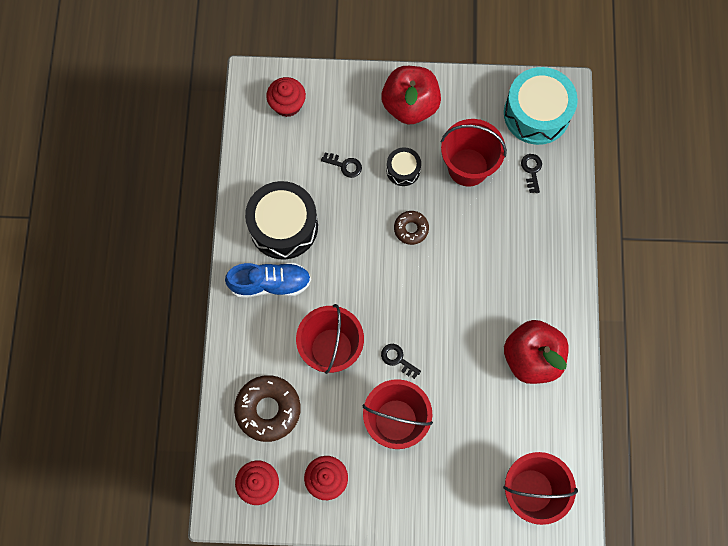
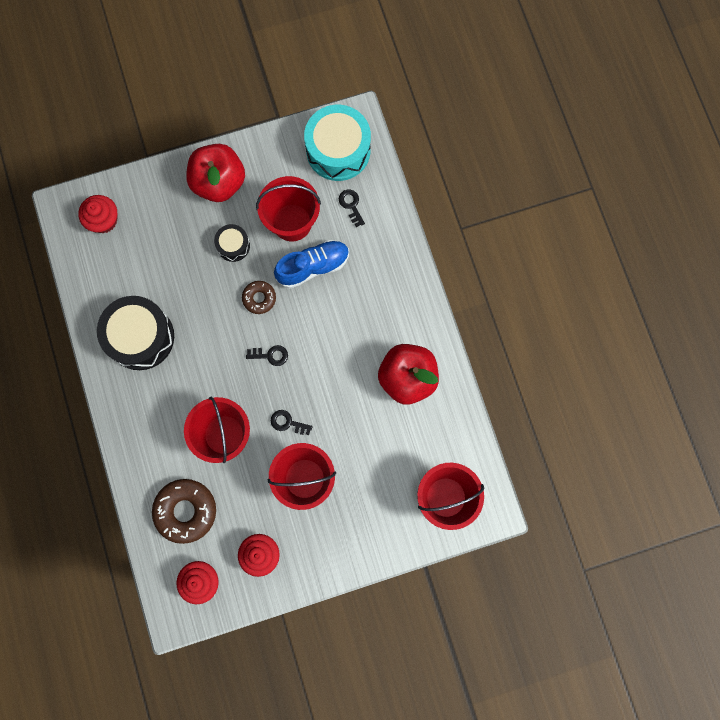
camera: 20 degrees left, 5 degrees up
(270, 283) = (147, 395): blue shoe -> blue shoe (313, 267)
(344, 165) = (177, 260): black key -> black key (270, 355)

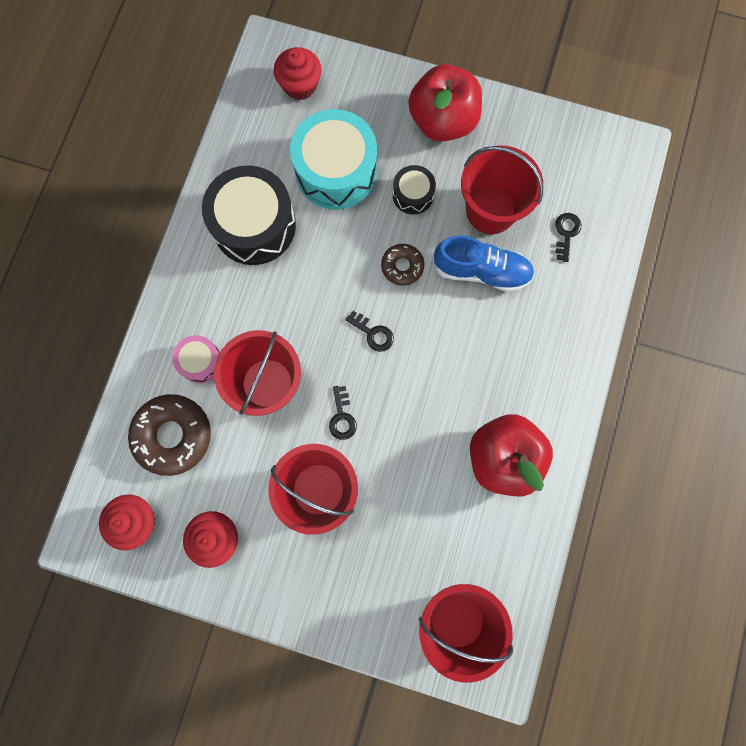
camera: 35 degrees right, 0 degrees up
(169, 451) = (200, 361): none -> pink drum
(288, 423) = (342, 417): black key -> black key turned 150 degrees counterclockwise
(338, 150) = (591, 168): turquoise drum -> turquoise drum (336, 171)

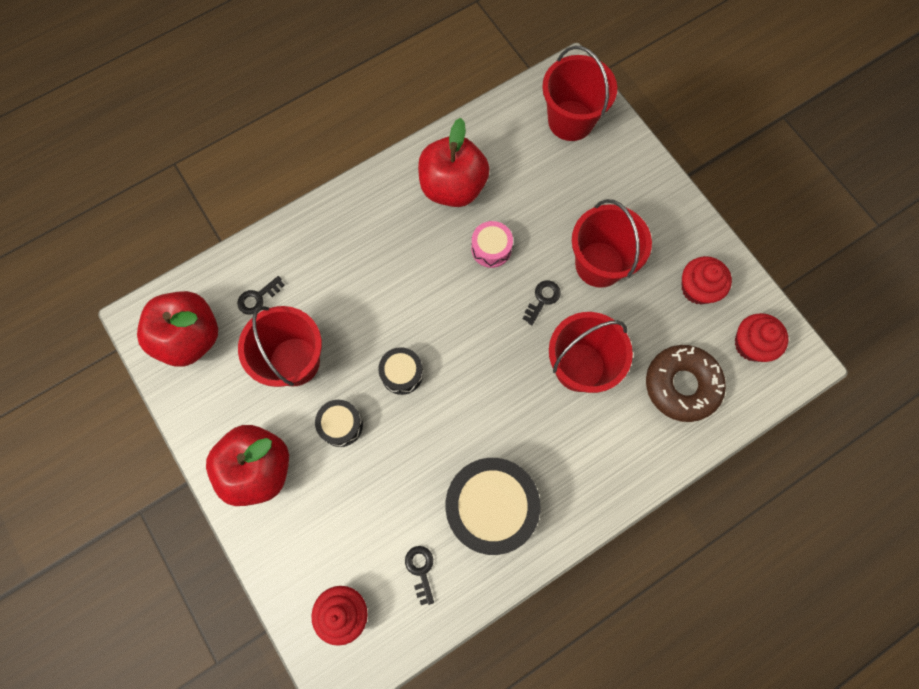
camera: 140 degrees left, 5 degrees down
(200, 361) = (620, 426): pink drum -> pink drum (491, 249)
(336, 171) = (383, 499): turquoise drum -> none
(373, 333) = (469, 341): black key -> black key (421, 570)
(402, 266) = (402, 373): brown donut -> black drum
(481, 271) = (346, 321): blue shoe -> none
(584, 165) = (190, 337): none -> red apple

